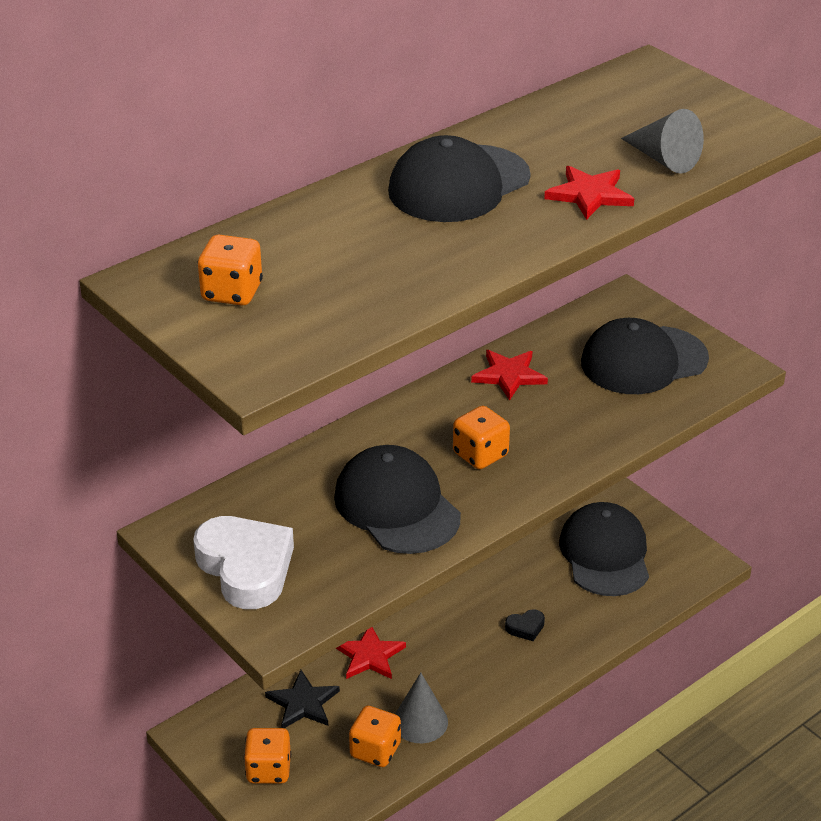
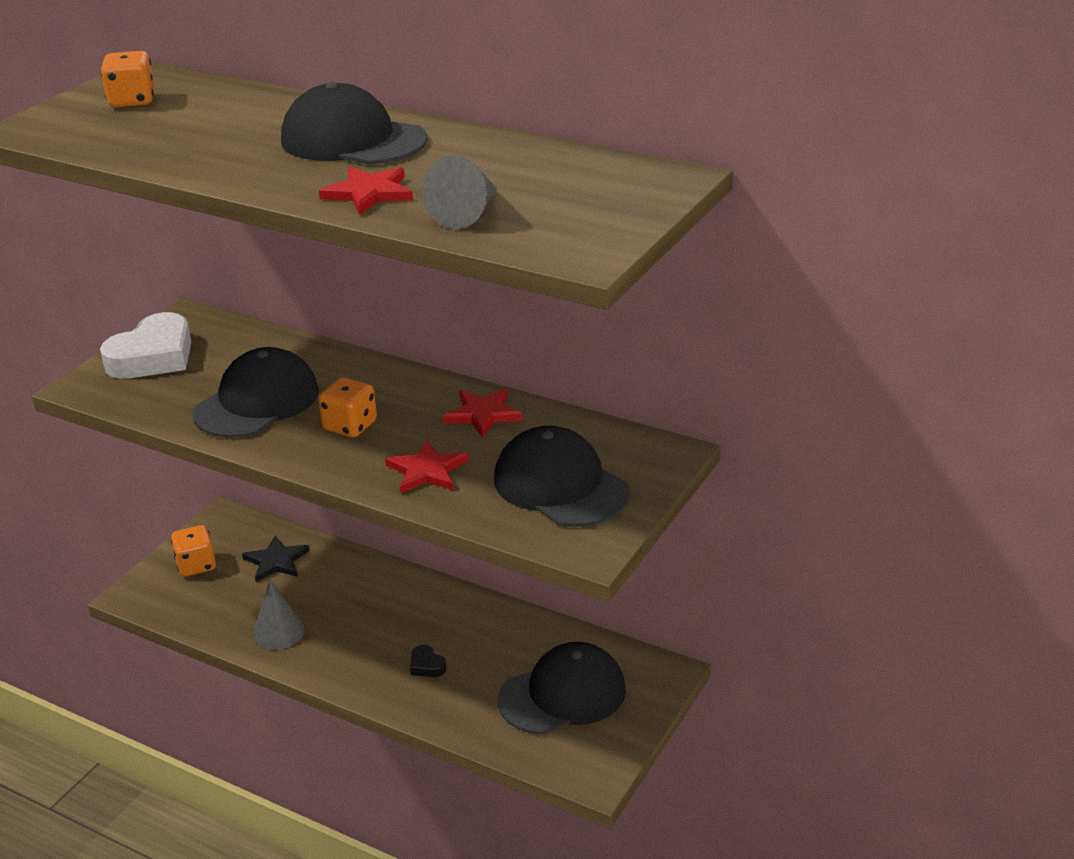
camera: 70 degrees right, 5 degrees down
(369, 656) = (347, 581): red star -> red star (427, 471)
(375, 750) = (236, 615): orange dice -> none

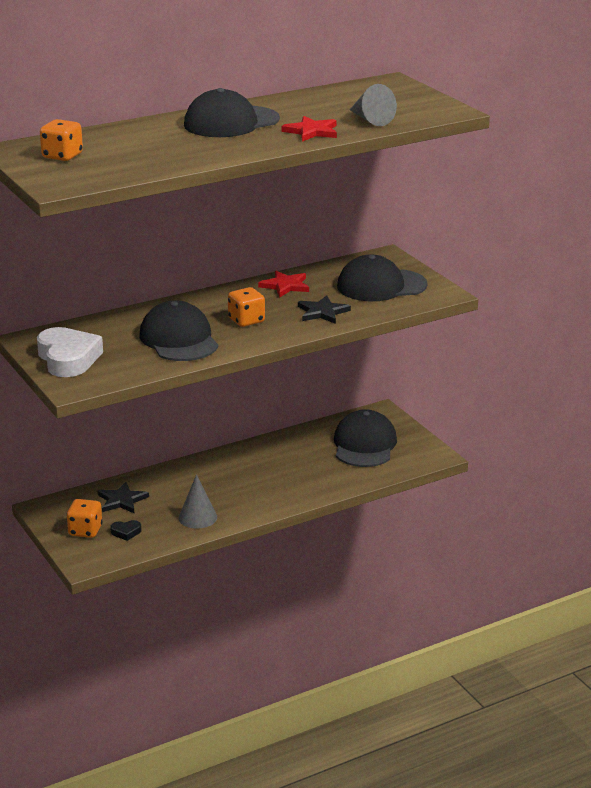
camera: 60 degrees left, 5 degrees down
(427, 471) = (322, 312): red star -> black star
(427, 665) = (291, 477): black heart -> black heart (126, 532)

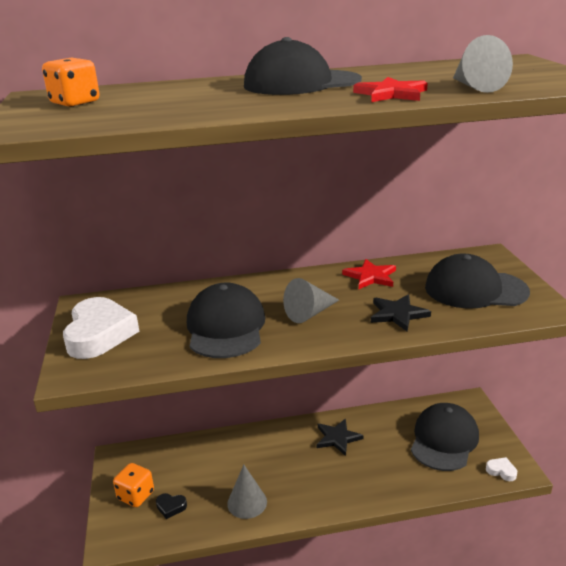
camera: 20 degrees right, 0 degrees up
(122, 500) = (188, 463): black star -> black star (337, 438)
(246, 321) = (309, 313): orange dice -> grey cone
(422, 459) = (501, 471): none -> white heart

